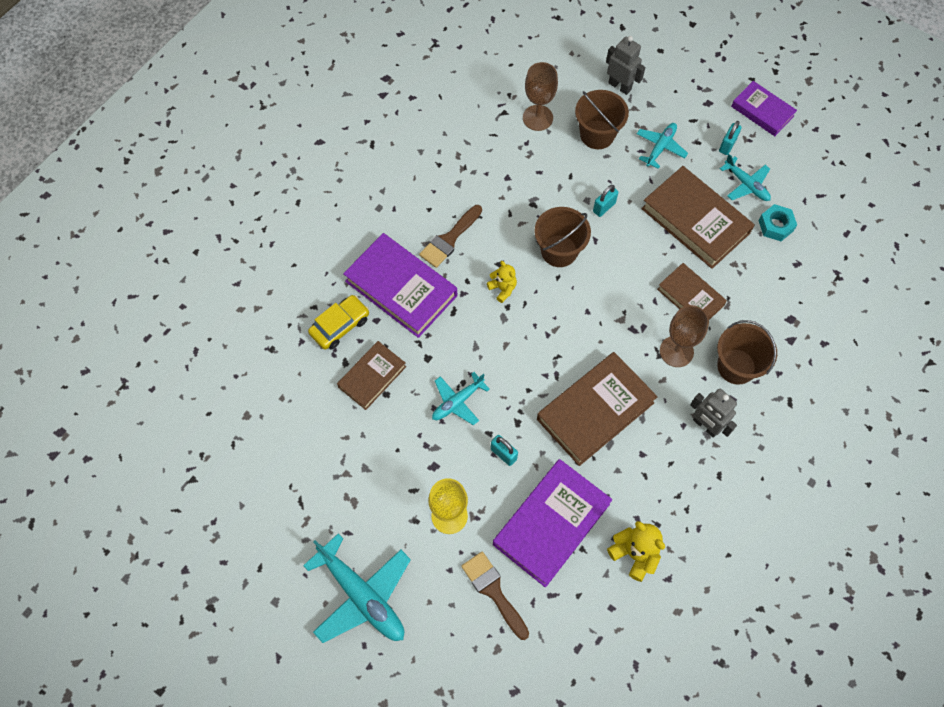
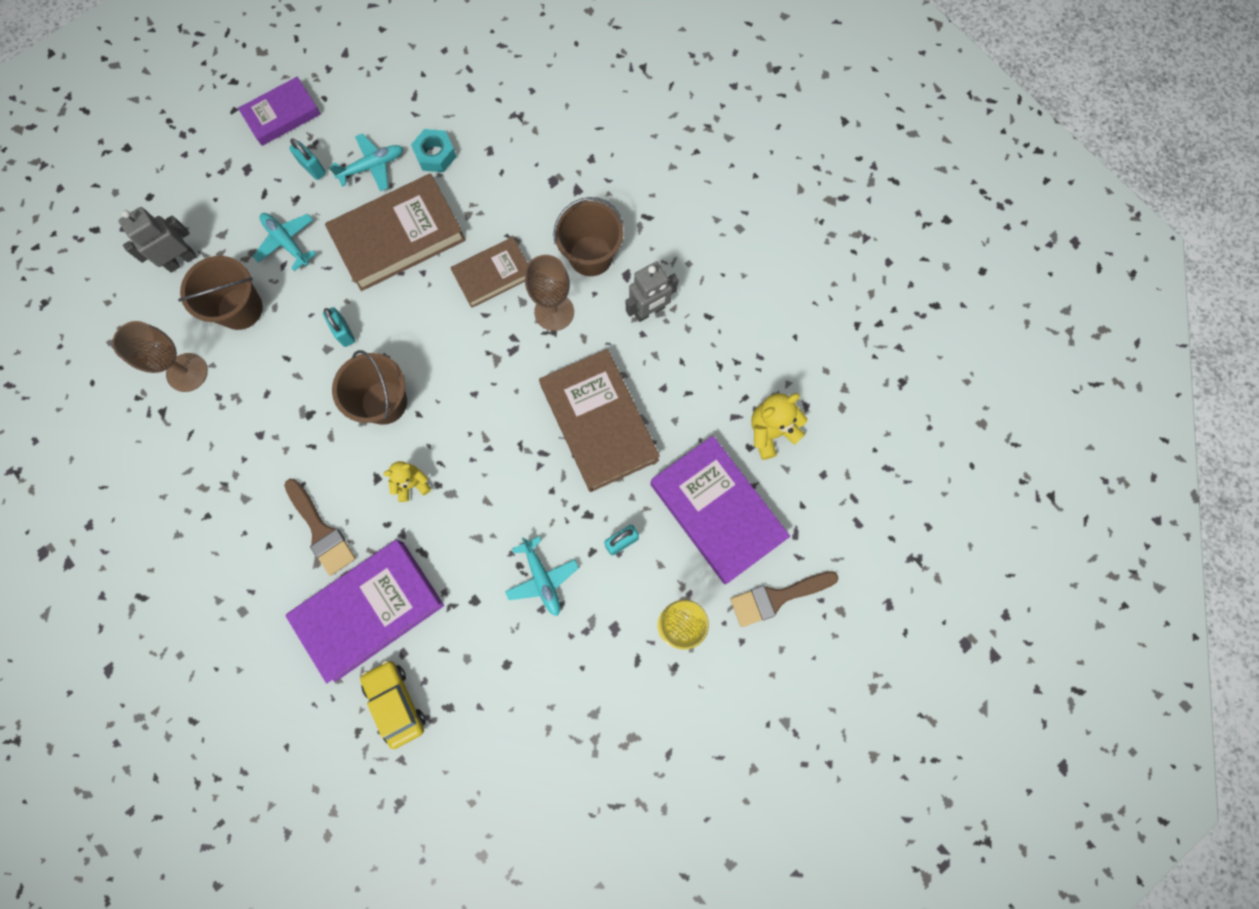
camera: 75 degrees left, 10 degrees up
(362, 595) = (747, 753): turquoise plane -> none
(372, 377) = (478, 677): brown book -> none

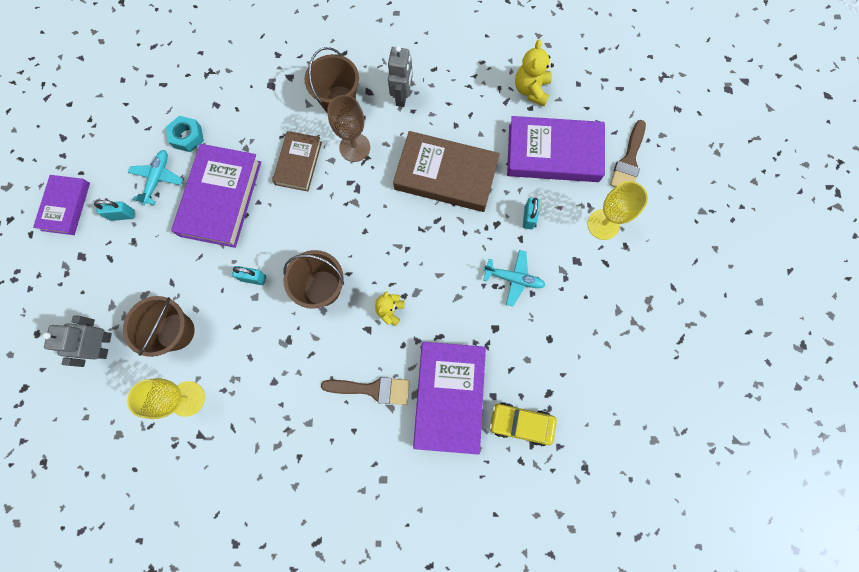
camera: 50 degrees left, 0 degrees up
(187, 372) = (187, 398): brown goblet -> yellow goblet
(286, 242) = (157, 268): turquoise plane -> none
(398, 237) = (221, 198): brown book -> purple book

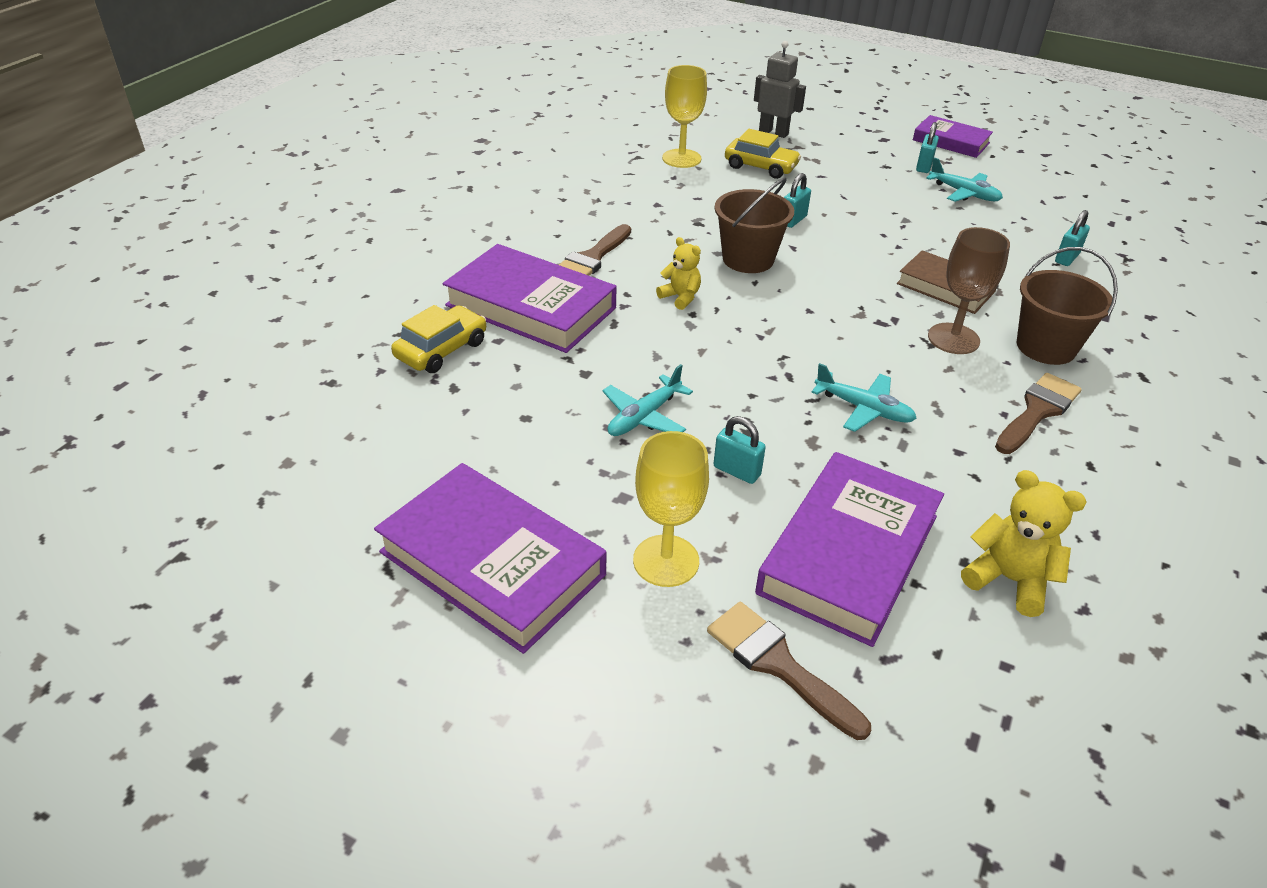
camera: 115 degrees right, 35 degrees down
(175, 331) = (760, 167): brown bucket -> yellow car
(187, 137) = (1020, 222): turquoise nut -> none
(221, 198) = (916, 224): purple book -> purple book (492, 563)
(226, 103) = (1067, 258): none -> turquoise padlock
(402, 96) = (1037, 411): grey robot -> brown brush
(446, 175) = (864, 409): brown book -> turquoise plane

